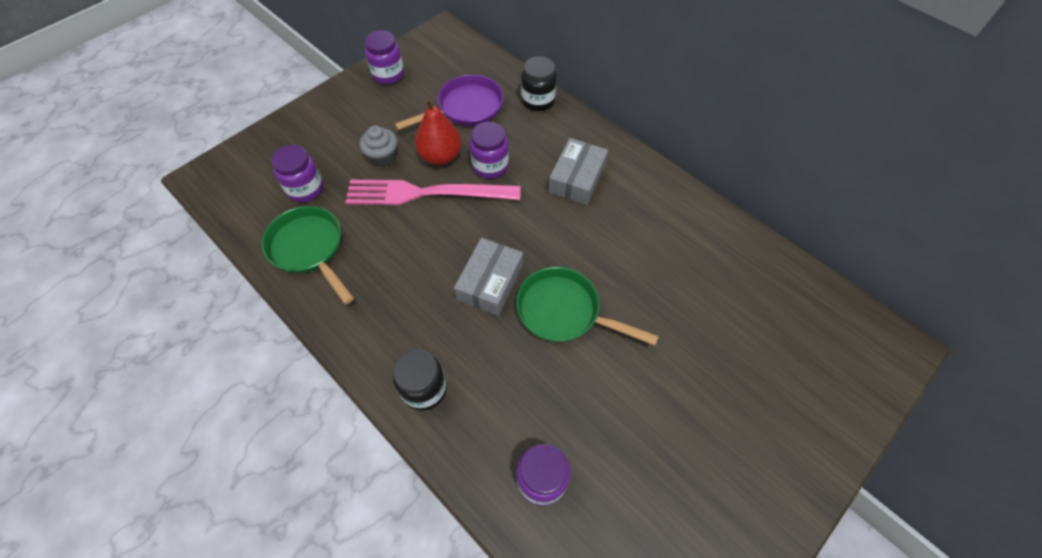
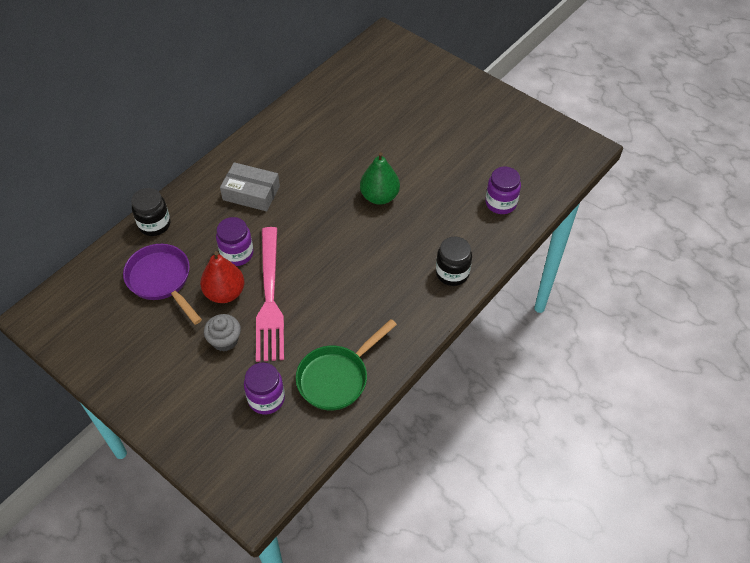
camera: 95 degrees left, 5 degrees down
(388, 74) = (104, 357): purple jar -> none
(490, 282) = (358, 243): grey box -> none
(564, 312) = (379, 196): green pan -> green pear

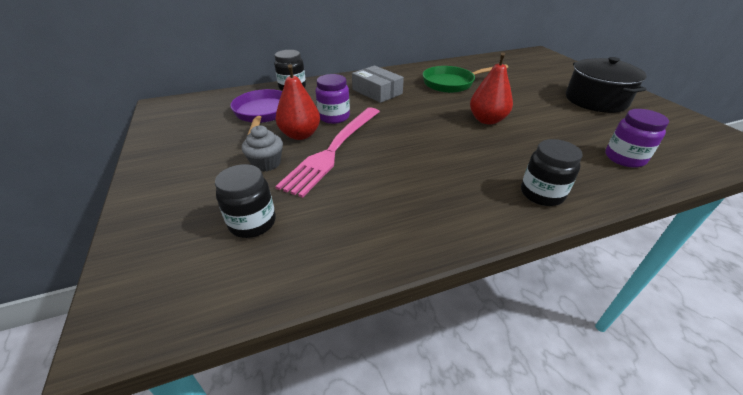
camera: 30 degrees right, 15 degrees down
(266, 399) = (252, 223): purple jar -> black jar
(337, 378) = (342, 236): green pan -> green pan (452, 83)
(379, 196) = (487, 120): green pear -> red pear
(464, 121) = (595, 100): none -> black pot

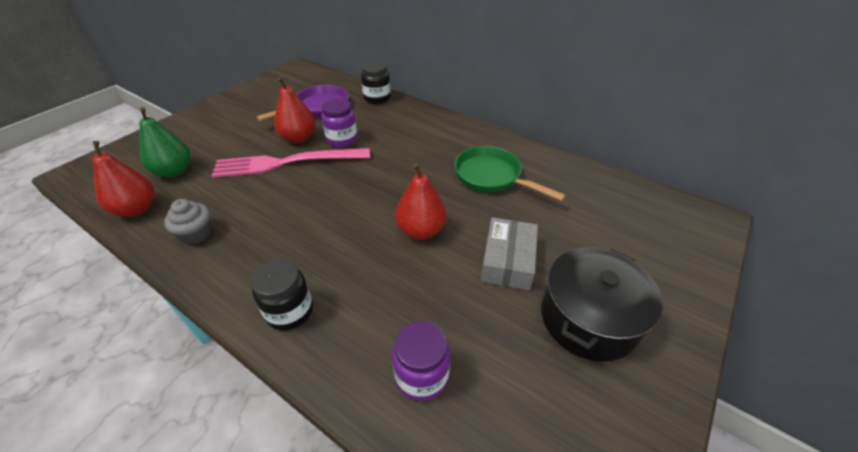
camera: 55 degrees right, 5 degrees up
(252, 223) = (174, 171): black jar -> green pear
(266, 163) = (247, 143): grey cupcake -> grey cupcake (196, 234)
(298, 266) = (137, 209): none -> red pear
(377, 91) = (416, 140): grey box -> grey box (508, 261)

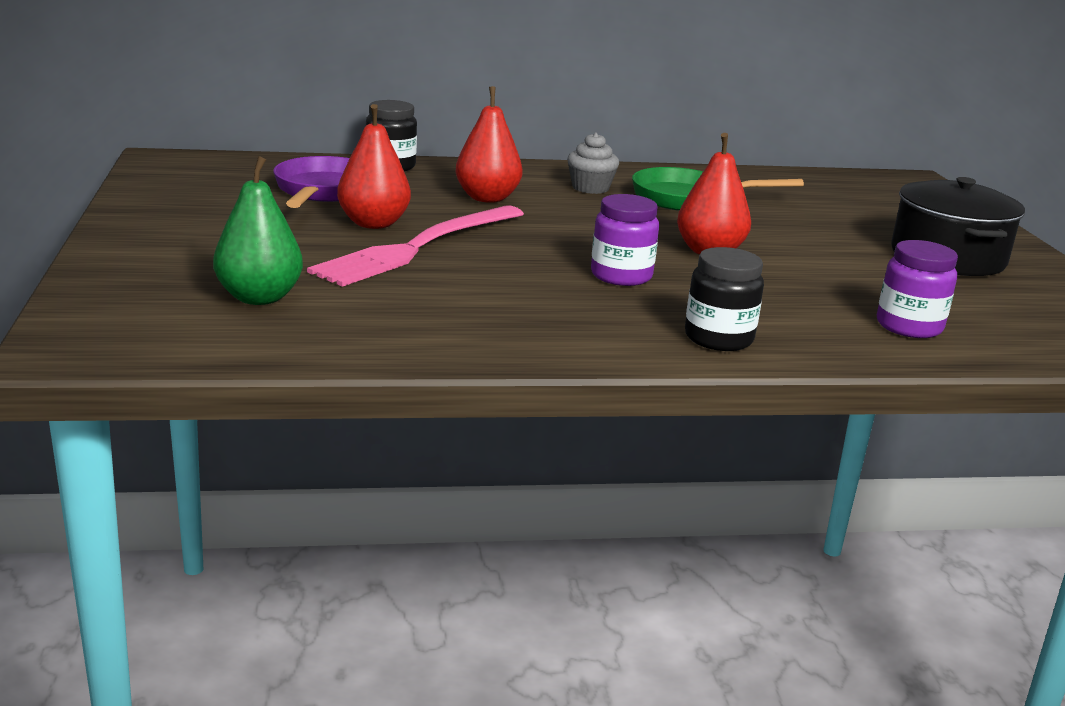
camera: 45 degrees left, 20 degrees down
(137, 209) = (305, 342): red pear -> red pear (487, 198)
(196, 234) = (461, 331): grey cupcake -> grey cupcake (590, 188)
(342, 140) = (441, 211): purple jar -> purple jar (621, 276)
(508, 261) = (826, 246): grey box -> none

